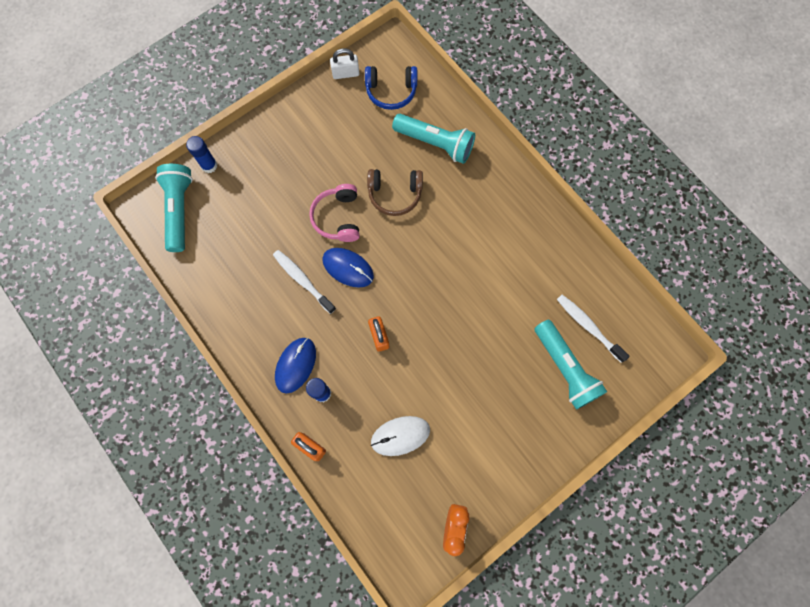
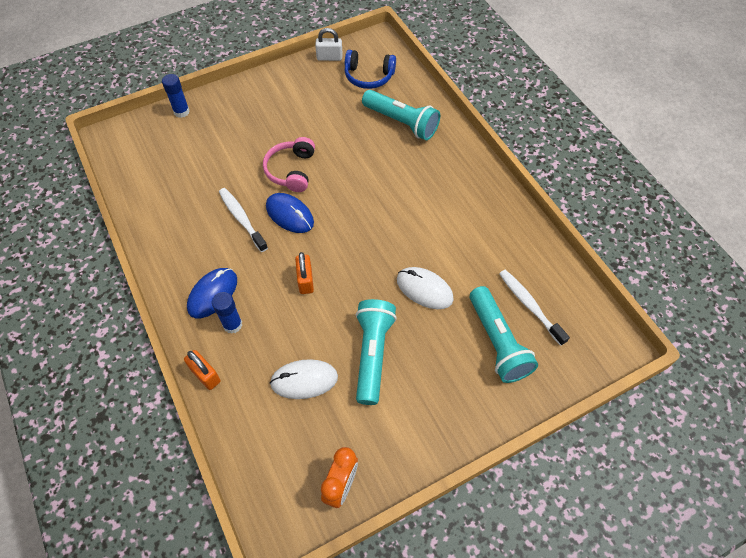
camera: 10 degrees right, 15 degrees down
(179, 210) = (142, 144): turquoise flashlight -> turquoise flashlight (372, 354)
(395, 194) = (352, 159): brown headphones -> none
(491, 326) = (424, 289): none -> white mouse

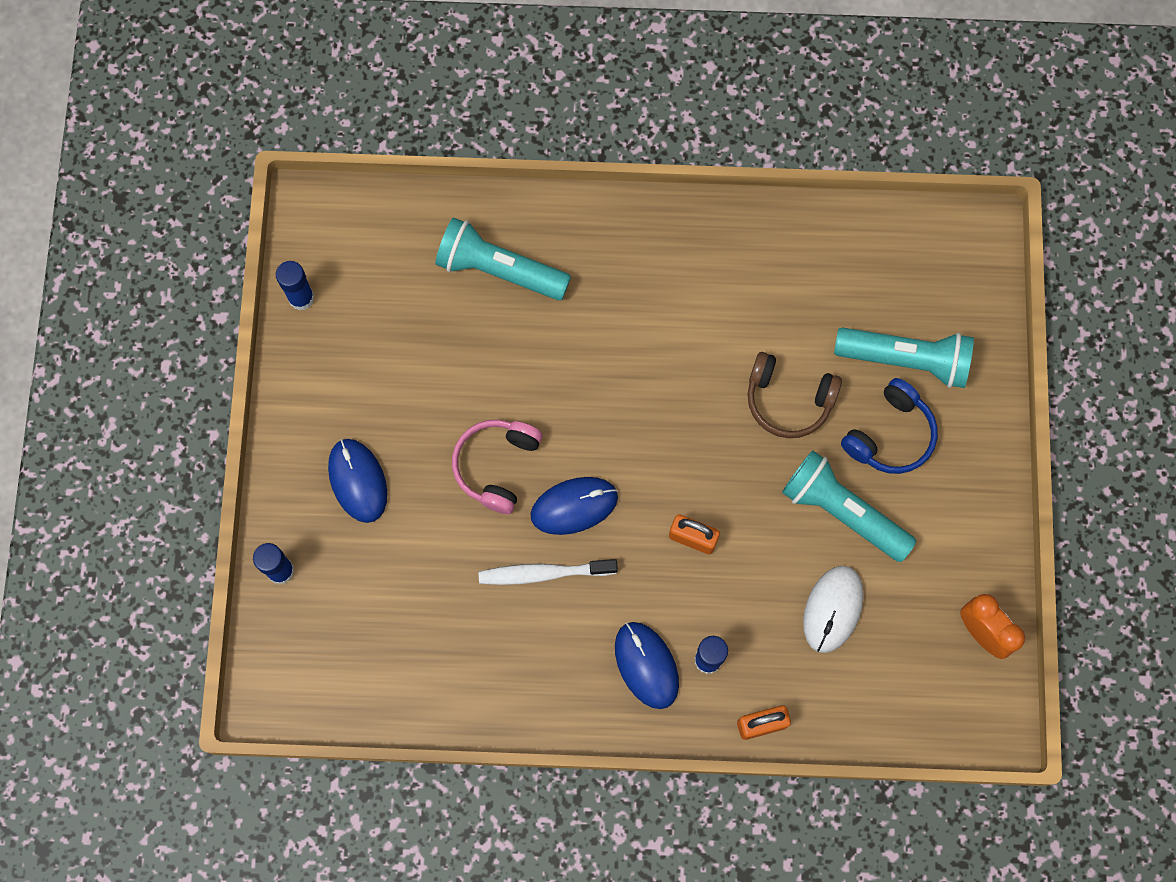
camera: 60 degrees left, 15 degrees up
(247, 119) = (358, 481): none -> blue mouse
(291, 170) = (496, 466): pink headphones -> pink headphones turned 75 degrees clockwise
(329, 57) = (301, 298): white padlock -> blue glue stick
(368, 76) = (379, 263): blue headphones -> blue headphones (890, 435)
(401, 122) = (499, 270): turquoise flashlight -> turquoise flashlight turned 135 degrees counterclockwise
(424, 289) = (788, 400): white mouse -> brown headphones
(529, 305) = (879, 292): white toothbrush -> none

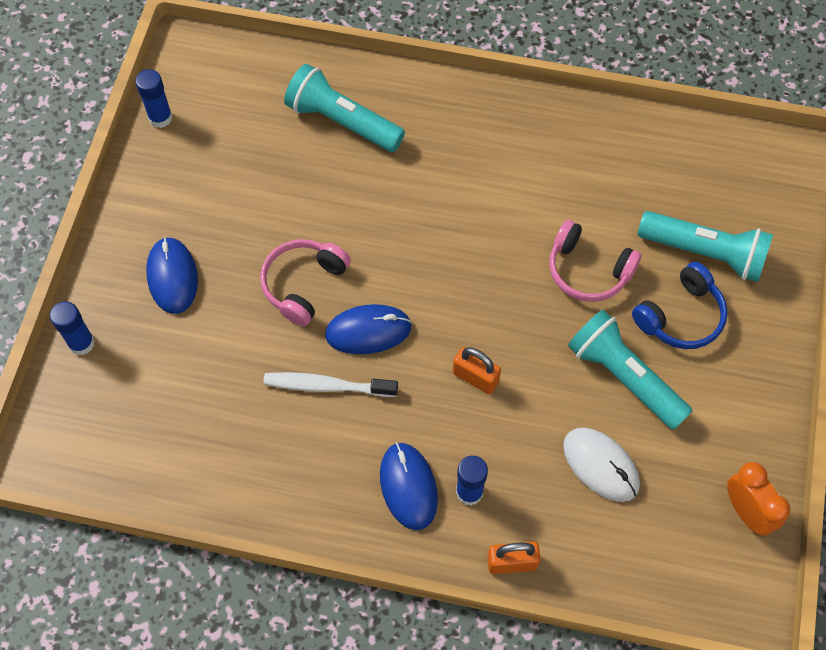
camera: 10 degrees right, 10 degrees down
(788, 400) = (588, 270): brown headphones -> pink headphones
(833, 609) = (601, 465): white mouse -> white mouse turned 75 degrees counterclockwise

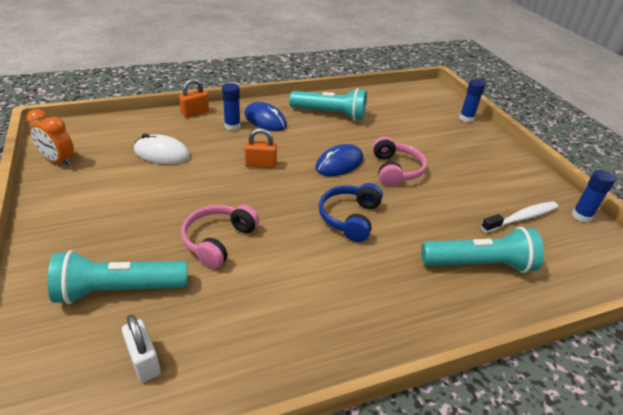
camera: 145 degrees right, 25 degrees down
(172, 277) = (463, 151): blue mouse -> none
(326, 386) = (339, 138): white toothbrush -> white toothbrush (521, 218)
(588, 270) = (218, 241): pink headphones -> pink headphones turned 60 degrees counterclockwise
(624, 377) = (163, 193): turquoise flashlight -> turquoise flashlight (330, 114)
(681, 316) = (130, 239): blue headphones -> blue headphones (350, 218)
(698, 174) = (144, 361): none -> white padlock

